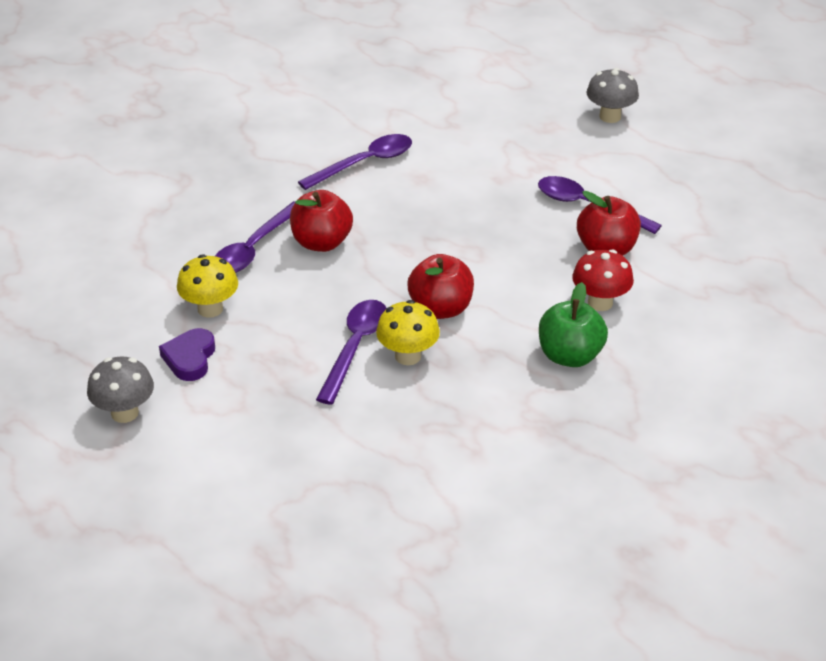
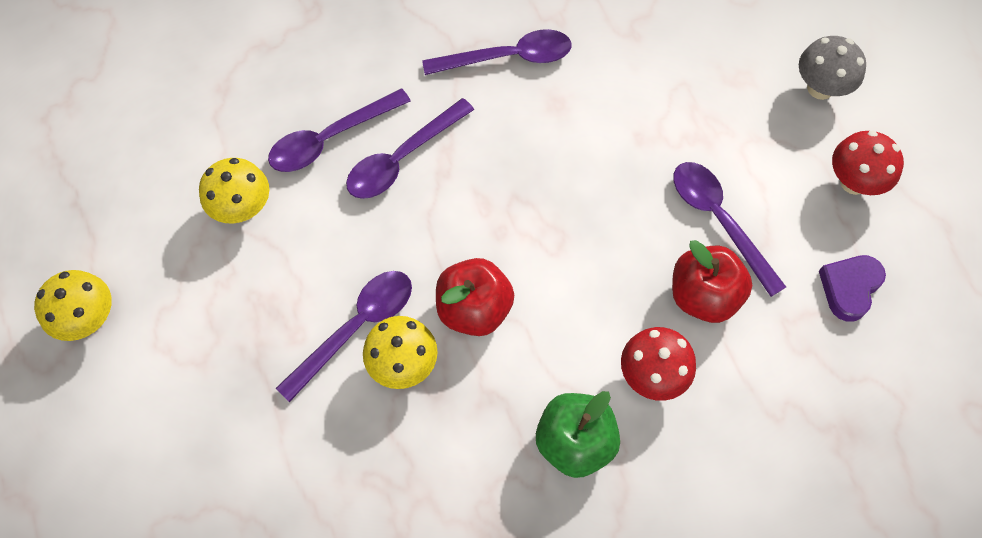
camera: 25 degrees right, 25 degrees up
(124, 413) = (89, 319): grey mushroom -> yellow mushroom
(190, 358) = (188, 270): purple heart -> purple heart (849, 288)
(321, 242) = (402, 158): red apple -> purple spoon
(668, 159) = (853, 182): none -> red mushroom

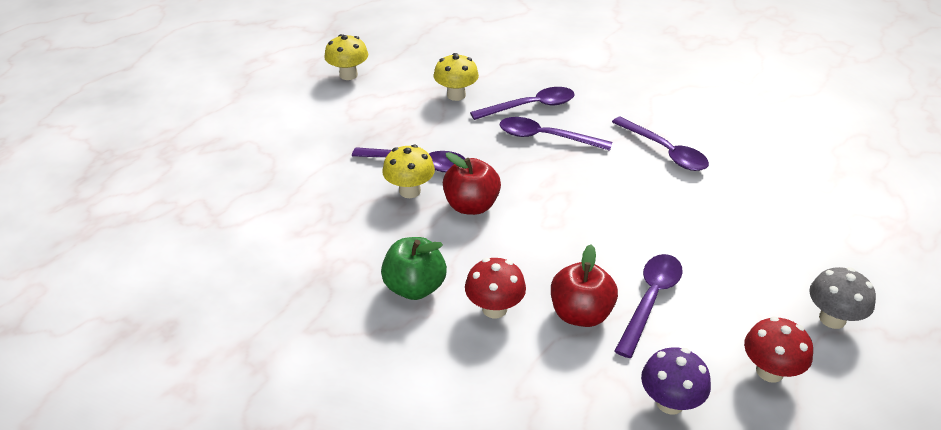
camera: 60 degrees right, 25 degrees down
(330, 139) = (530, 106): purple spoon -> purple spoon turned 135 degrees clockwise
(849, 288) = (670, 402): purple heart -> purple mushroom

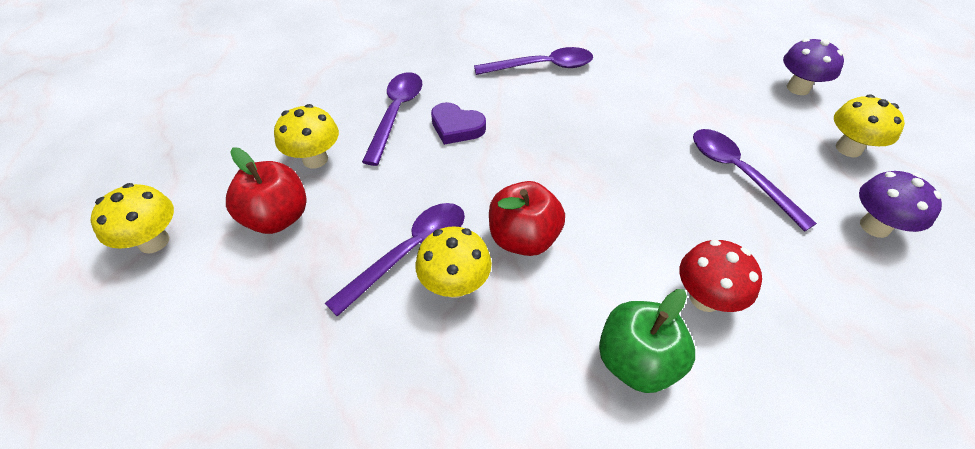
camera: 60 degrees left, 10 degrees up
(546, 137) = (456, 127): purple spoon -> purple heart
(580, 314) = (739, 231): red apple -> red apple (277, 218)
(769, 371) = (848, 148): red mushroom -> yellow mushroom
(832, 319) = (798, 88): grey mushroom -> purple mushroom

